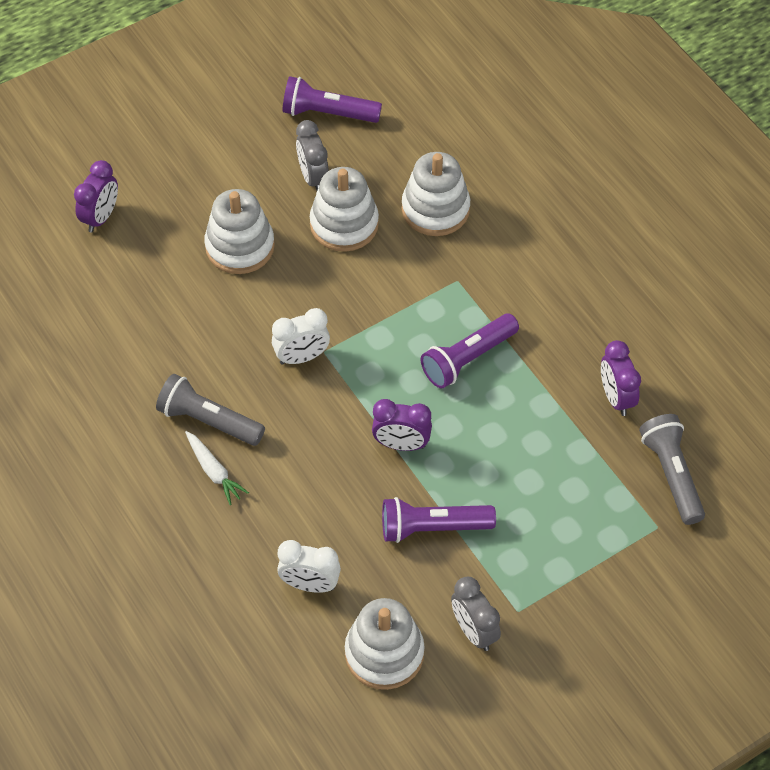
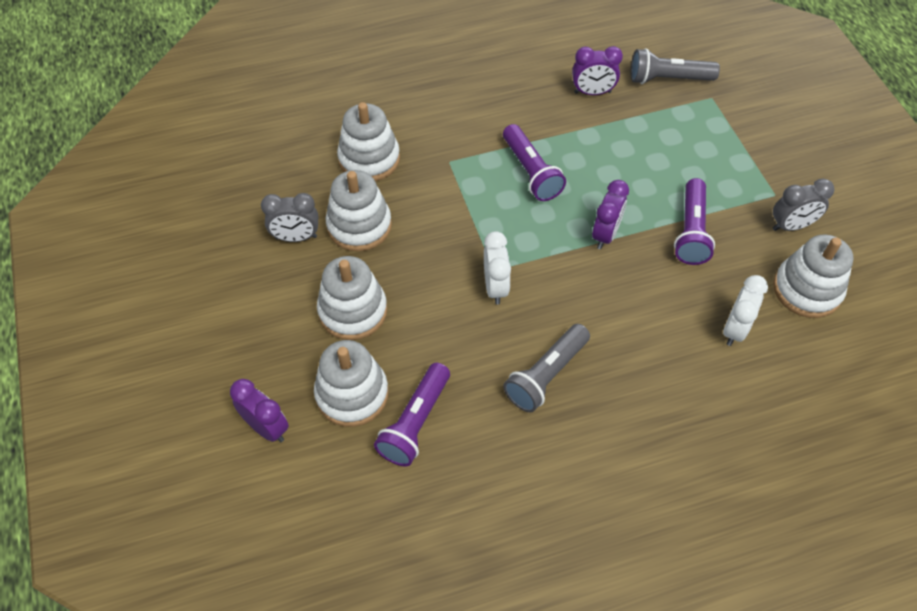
camera: 75 degrees left, 0 degrees up
(149, 270) = (352, 394): none -> white stacking toy
(214, 471) = (603, 381): white carrot -> none
(328, 113) = (226, 211): purple flashlight -> purple flashlight (415, 422)

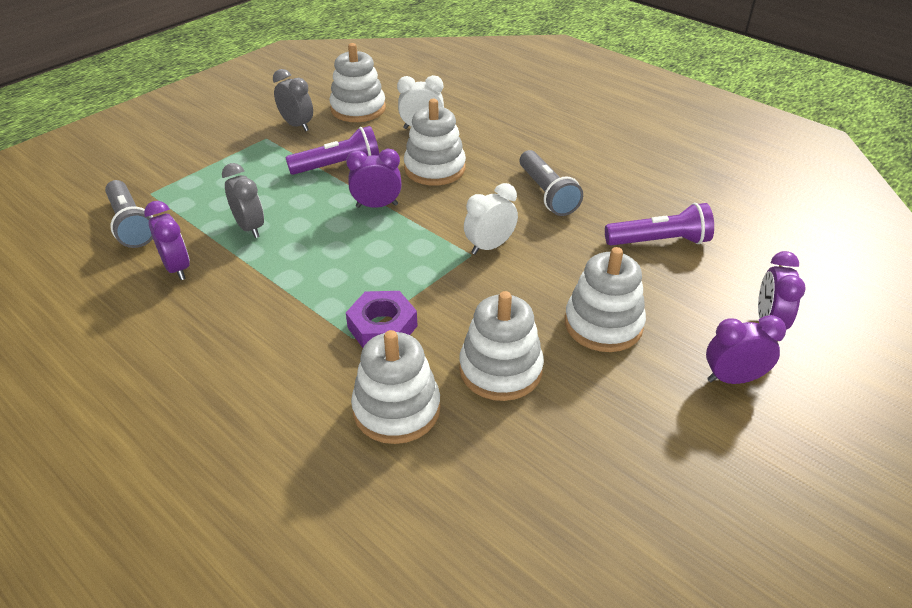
camera: 120 degrees left, 15 degrees down
(242, 357) = (733, 379): none -> purple clock
(296, 237) = (563, 416): grey clock -> grey clock (250, 228)
(352, 394) = (679, 286): white stacking toy -> white stacking toy (434, 169)
(448, 180) = (382, 327): none -> purple nut
(531, 172) = (329, 272): purple flashlight -> none
(546, 375) = (547, 194): grey flashlight -> grey flashlight turned 60 degrees clockwise

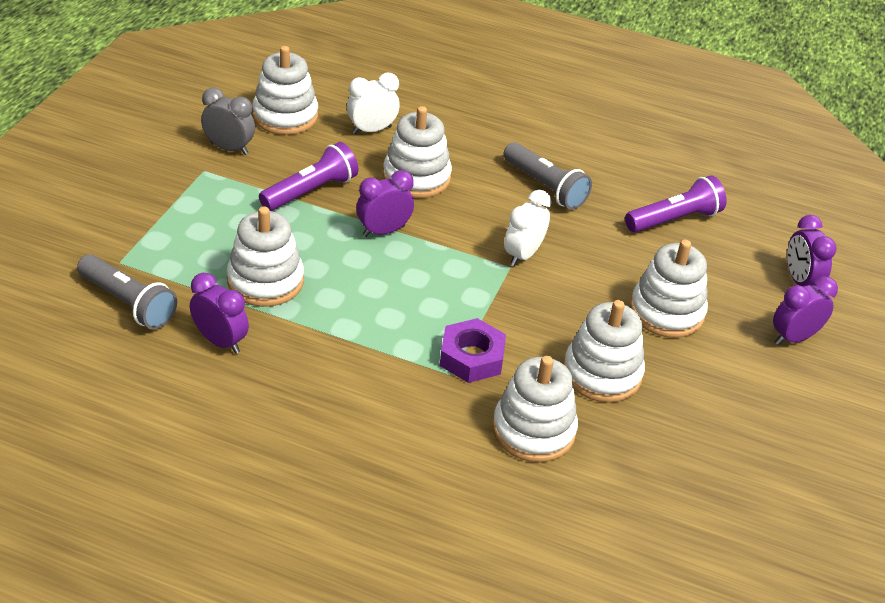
camera: 25 degrees left, 0 degrees up
(250, 228) = (265, 281): grey clock -> white stacking toy

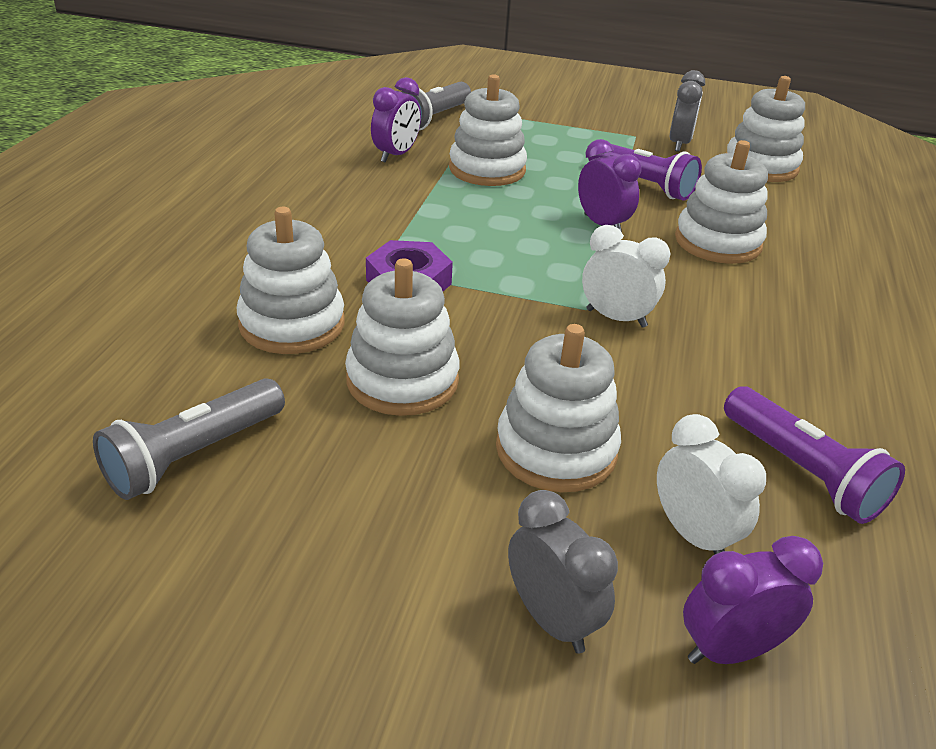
camera: 85 degrees right, 5 degrees down
(372, 130) = (785, 213): white clock -> white clock (693, 535)
(545, 187) = (779, 338): grey flashlight -> grey flashlight (193, 455)
(793, 338) = (551, 620): purple clock -> grey clock

